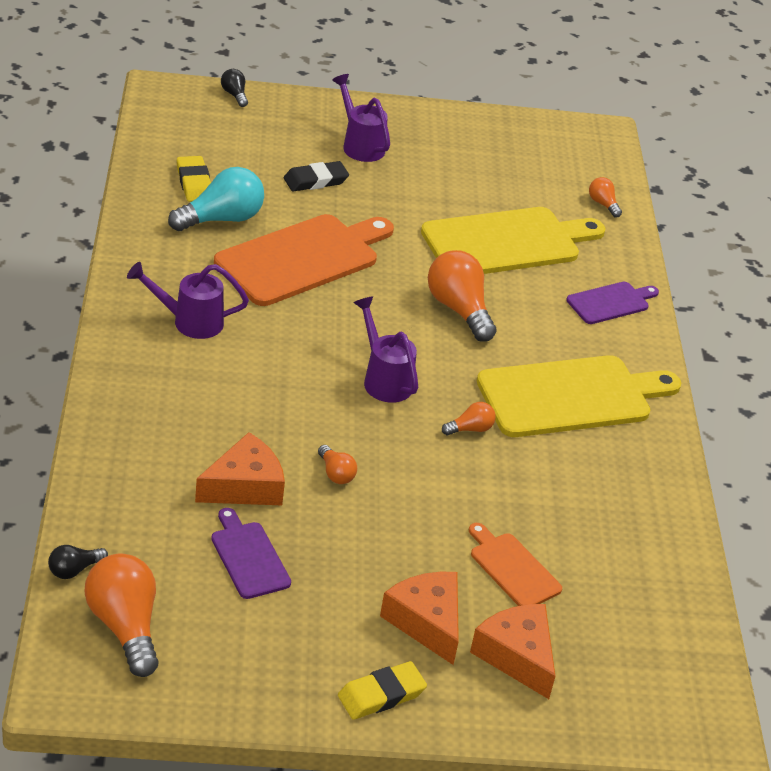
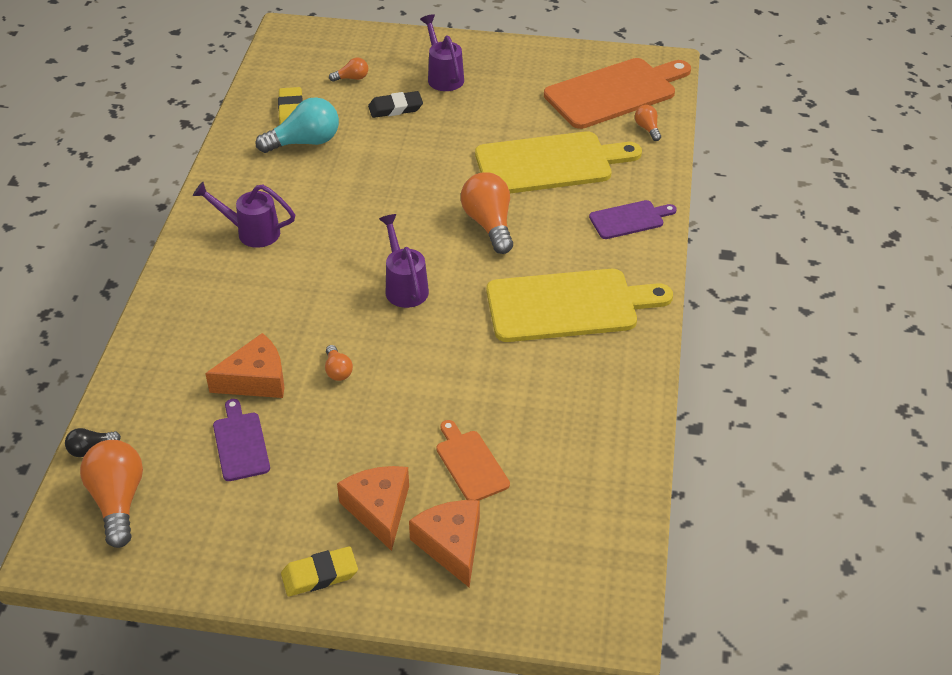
camera: 15 degrees right, 5 degrees up
(234, 95) = (347, 33): black light bulb -> none
(302, 258) = (364, 177): orange cutting board -> orange cutting board (614, 92)
(470, 429) = (468, 333): orange light bulb -> orange light bulb (352, 78)

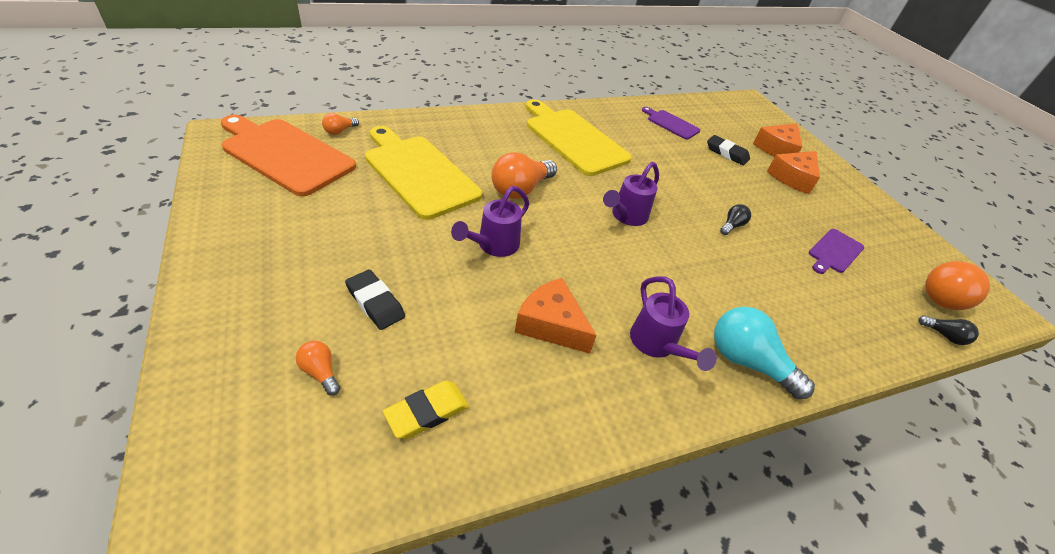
camera: 125 degrees left, 0 degrees up
(255, 379) = (786, 266): orange cheese -> orange cheese (551, 324)
(305, 142) = (485, 365): turquoise light bulb -> turquoise light bulb (747, 362)
(319, 575) = (850, 188): yellow eraser -> none
(337, 371) = (732, 226): orange light bulb -> black light bulb
(443, 76) = (289, 280): purple watering can -> purple watering can (493, 246)
(470, 463) = (726, 153): orange cutting board -> black eraser
(629, 219) = (465, 126): purple cutting board -> purple cutting board (671, 124)

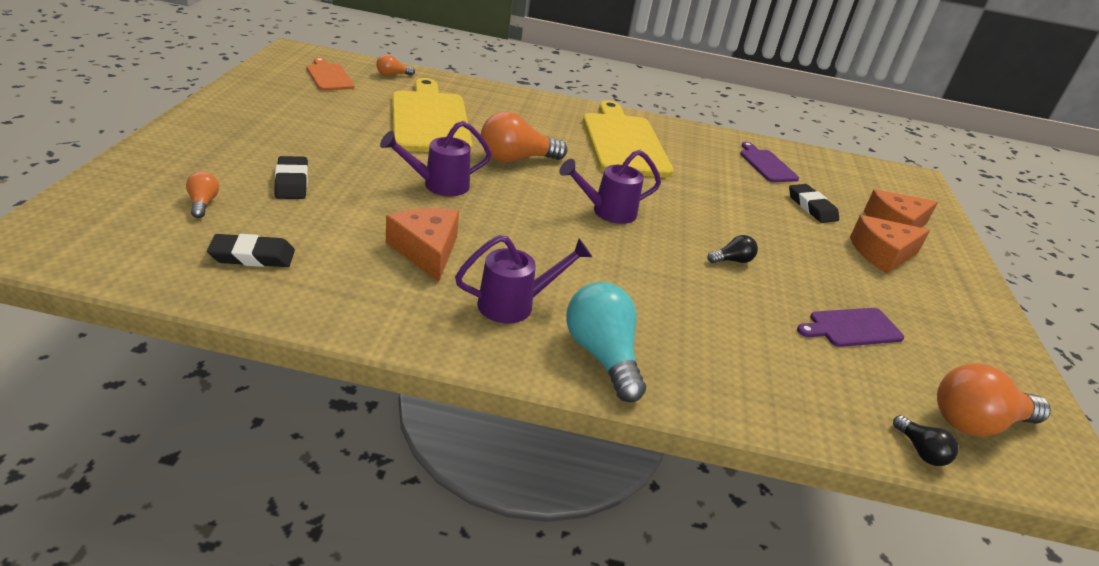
camera: 30 degrees right, 10 degrees down
(285, 154) = (329, 76): orange cutting board -> orange cutting board, size x0.51
(427, 412) = (252, 256): yellow eraser -> black eraser
(657, 345) = (515, 304): purple watering can -> purple watering can turned 120 degrees counterclockwise

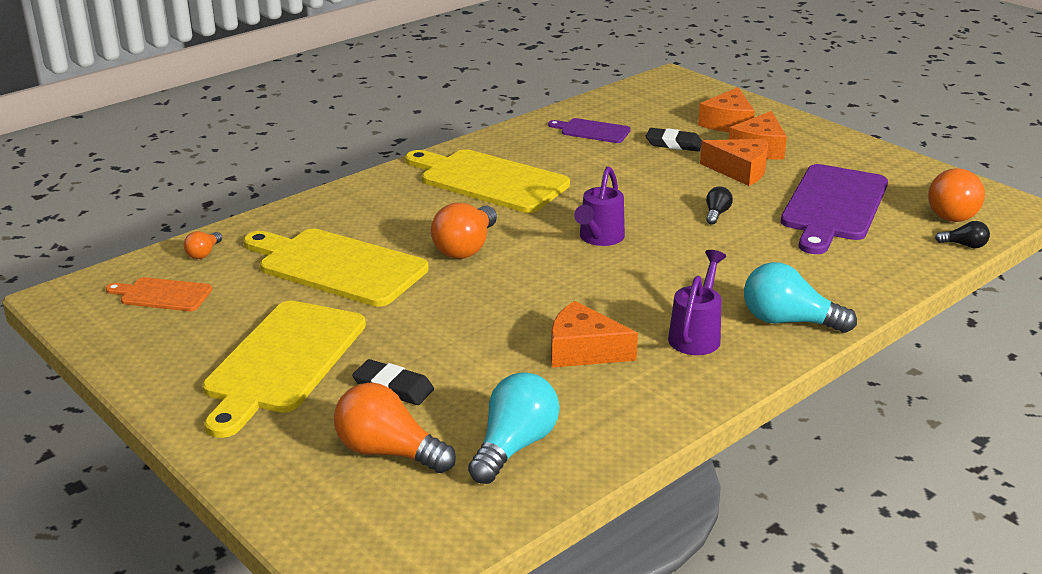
camera: 45 degrees left, 5 degrees down
(203, 203) = (388, 452): orange light bulb -> orange light bulb, size x2.01
(252, 256) = (514, 446): black eraser -> turquoise light bulb
(288, 134) = (283, 361): none -> yellow cutting board
(438, 185) = (476, 306): purple watering can -> none
(825, 254) = (740, 171): none -> orange cheese
(852, 328) = (833, 206): purple cutting board -> purple cutting board, size x1.97

